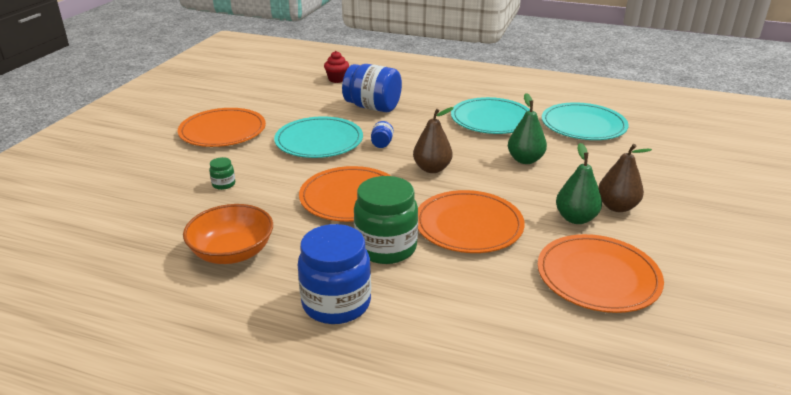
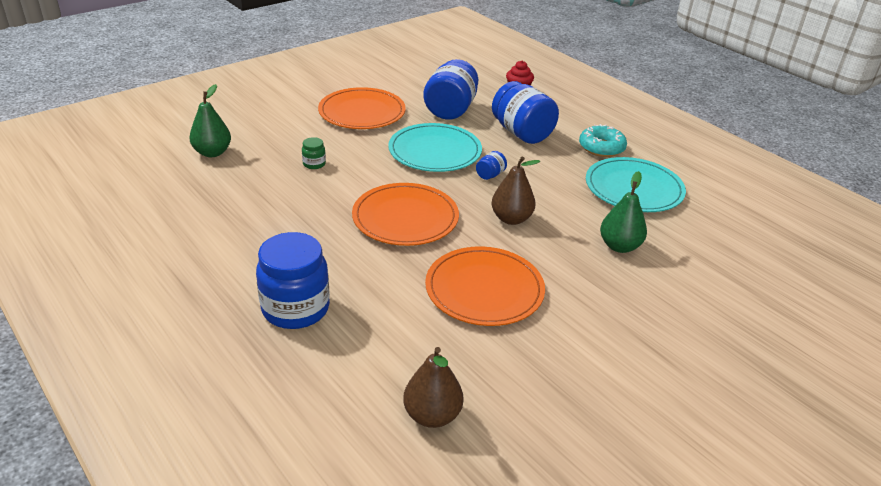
camera: 30 degrees right, 5 degrees up
(232, 252) = (262, 228): orange bowl -> none
(298, 107) = (450, 110): none -> blue jar
(386, 248) = (386, 278): green jar -> none
(440, 100) = (601, 148): none -> turquoise donut
(575, 218) = (602, 329): green pear -> green pear (212, 153)
(583, 125) = (735, 232): turquoise plate -> none
(598, 276) = (555, 397): orange plate -> none
(617, 207) = (664, 337): brown pear -> brown pear (432, 415)

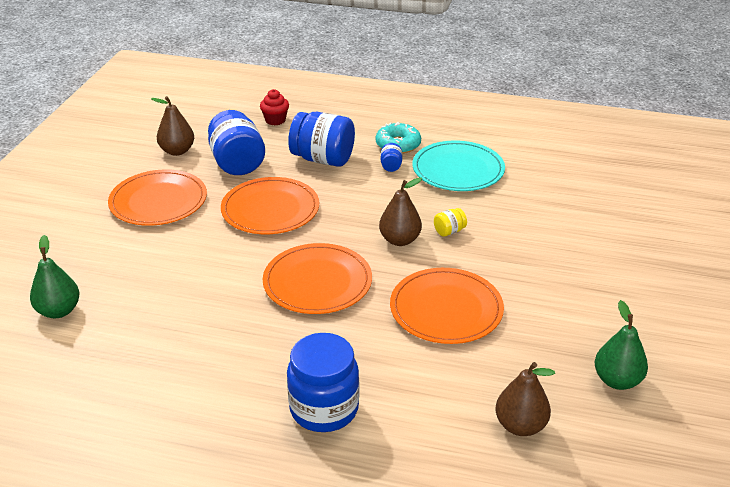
camera: 35 degrees left, 0 degrees up
(314, 164) = (176, 273): green jar -> none
(417, 85) = (177, 151): none -> brown pear
(435, 151) = (270, 209): turquoise plate -> orange plate
(490, 175) = (341, 209): blue jar -> blue jar (391, 166)
(564, 232) = (449, 231): none -> yellow jar
(619, 246) = (498, 223): green pear -> green pear (617, 380)

